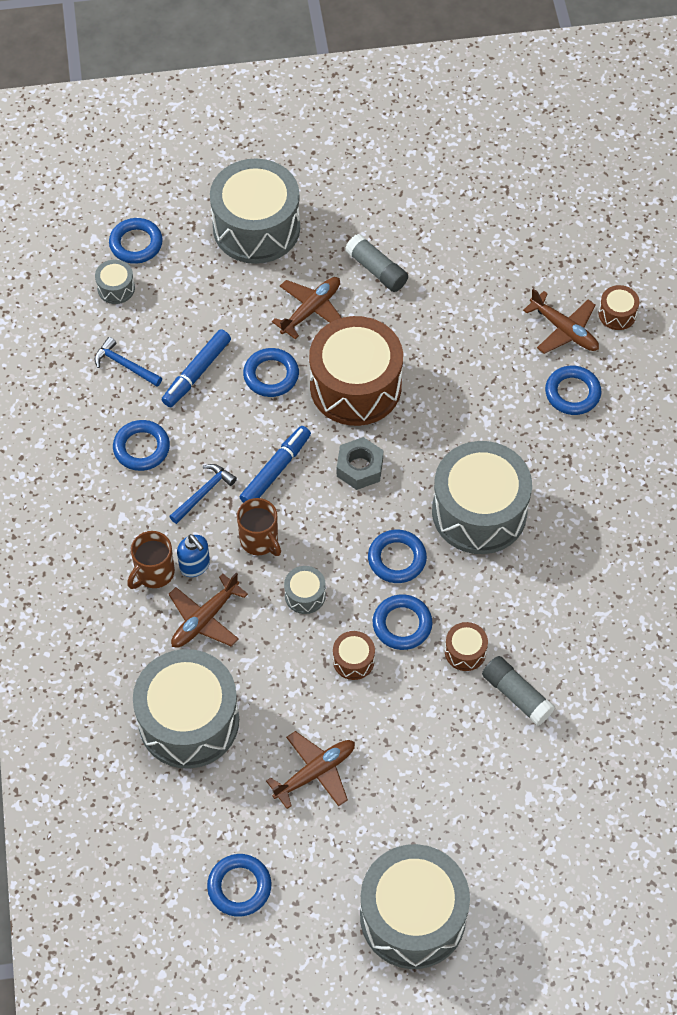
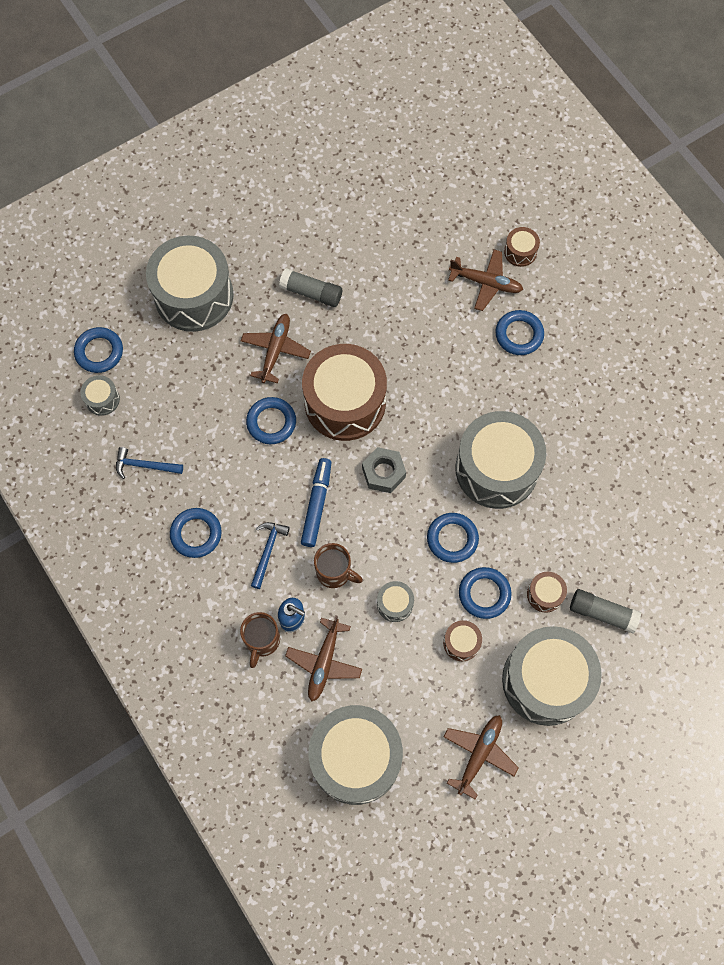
camera: 25 degrees left, 10 degrees up
(196, 373) = (208, 446): blue marker -> none
(239, 887) = (468, 882): blue ring -> none
(412, 916) = (615, 840): grey drum -> grey drum (546, 680)

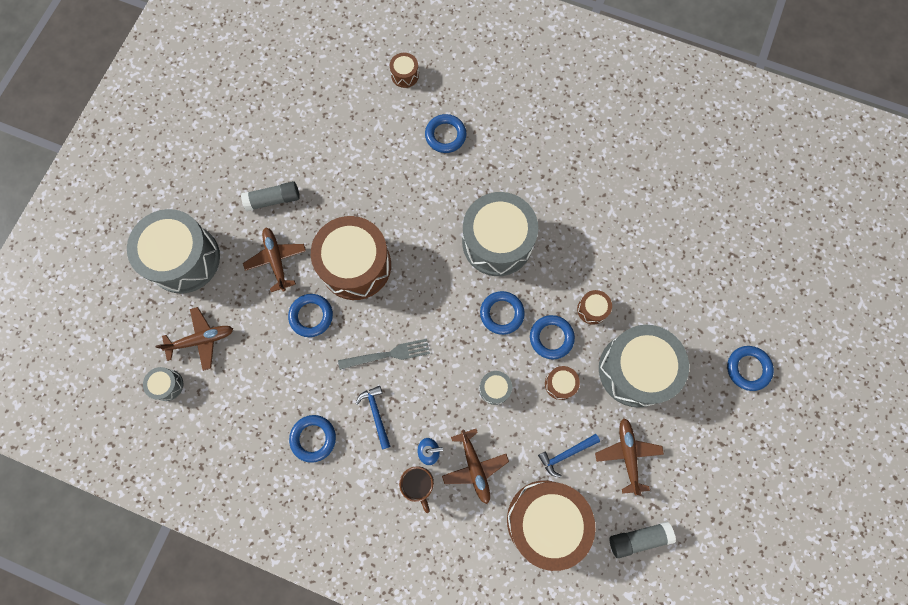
camera: 35 degrees left, 5 degrees up
(99, 352) = (139, 350): blue ring -> blue ring (748, 368)
(145, 465) = (237, 413): blue hammer -> blue hammer (566, 454)
(317, 504) = (388, 354): blue marker -> grey fork
(334, 572) = (436, 396): brown mug -> none
(355, 758) = (545, 520): grey drum -> brown drum
(383, 473) = (420, 298): grey nut -> none
(486, 283) = (396, 112): brown plane -> brown plane (201, 340)
(602, 613) = (639, 296): grey glue stick -> grey glue stick (638, 538)

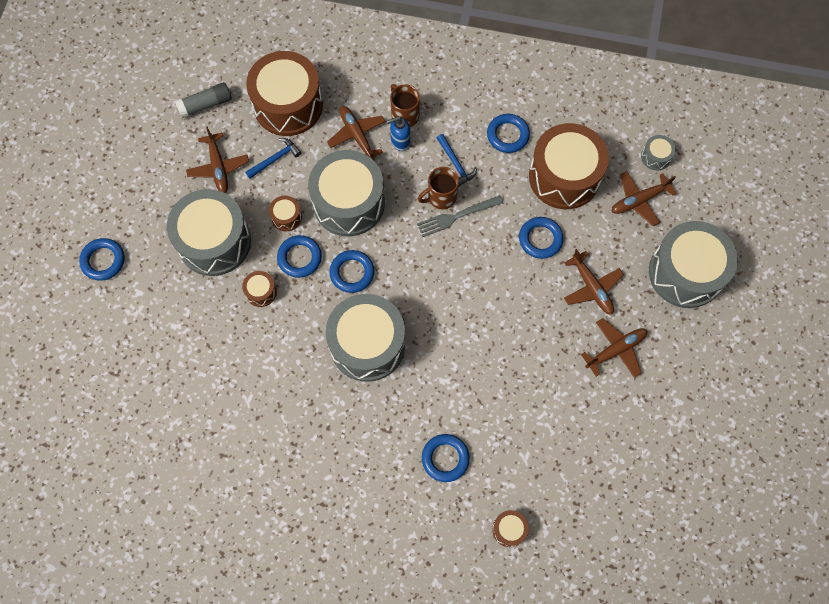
camera: 170 degrees right, 5 degrees down
(273, 200) = (615, 350): grey glue stick -> brown plane
(355, 265) = (509, 295): brown drum -> brown drum (564, 176)
(399, 378) = (441, 197): none -> brown mug
(494, 388) = (348, 203): grey drum -> grey drum, size x2.38

